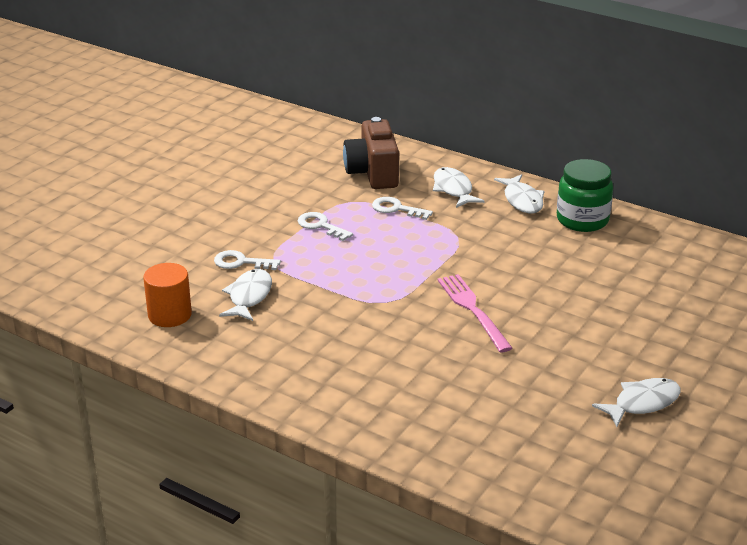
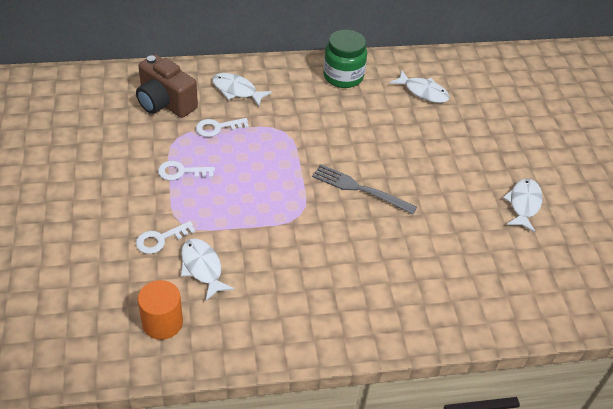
camera: 45 degrees left, 15 degrees up
(472, 309) = (359, 189): pink fork -> grey fork
(522, 200) = (290, 78): white fish -> white fish (423, 92)

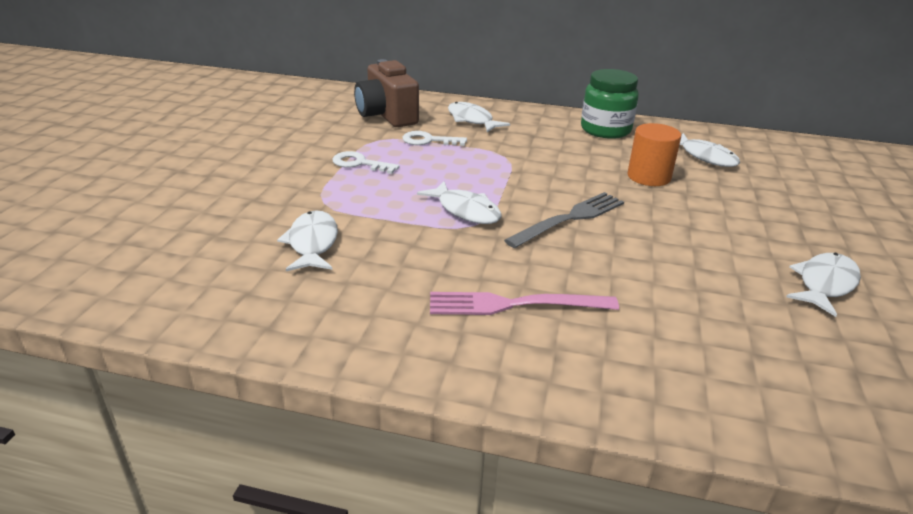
camera: 25 degrees right, 15 degrees down
(160, 239) = (286, 209): white key -> none
(162, 322) = (216, 280): orange cylinder -> orange cylinder (648, 177)
(287, 202) = (465, 211): none -> white fish
(357, 280) = (513, 305): none -> pink fork
(359, 189) = (570, 218): grey fork -> grey fork turned 90 degrees clockwise

